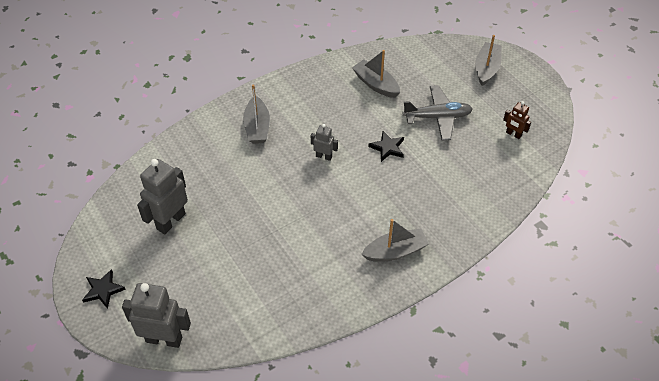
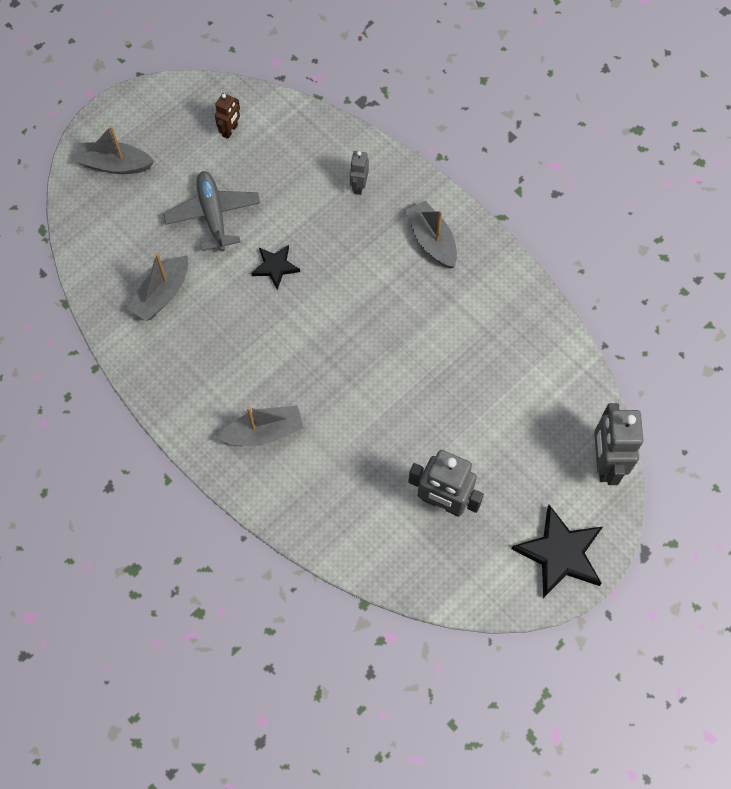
camera: 100 degrees left, 15 degrees up
(103, 290) = (560, 553): black star -> black star, size x1.76
(324, 156) = (302, 339): grey robot -> grey robot (359, 186)

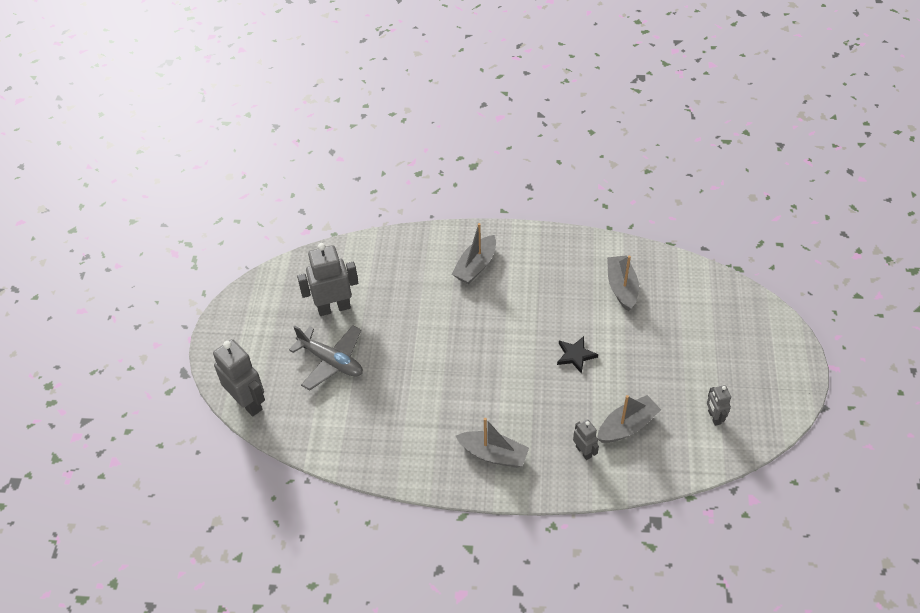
camera: 140 degrees right, 15 degrees down
(115, 164) = (751, 335): grey boat -> grey boat (627, 426)
(213, 215) = (652, 355): grey plane -> grey plane (331, 361)
(230, 130) = (714, 417): brown robot -> grey robot
(560, 553) = (238, 333): black star -> none

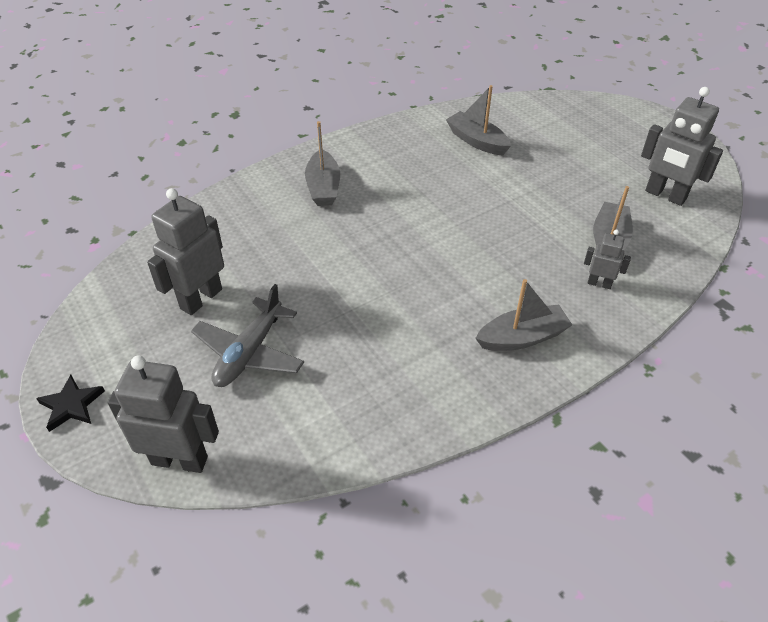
camera: 40 degrees left, 5 degrees down
(331, 361) = (249, 352): grey plane -> grey plane turned 120 degrees clockwise
(575, 355) = (499, 210): black star -> black star (71, 405)
(714, 417) = (665, 195): grey robot -> grey robot, size x1.89

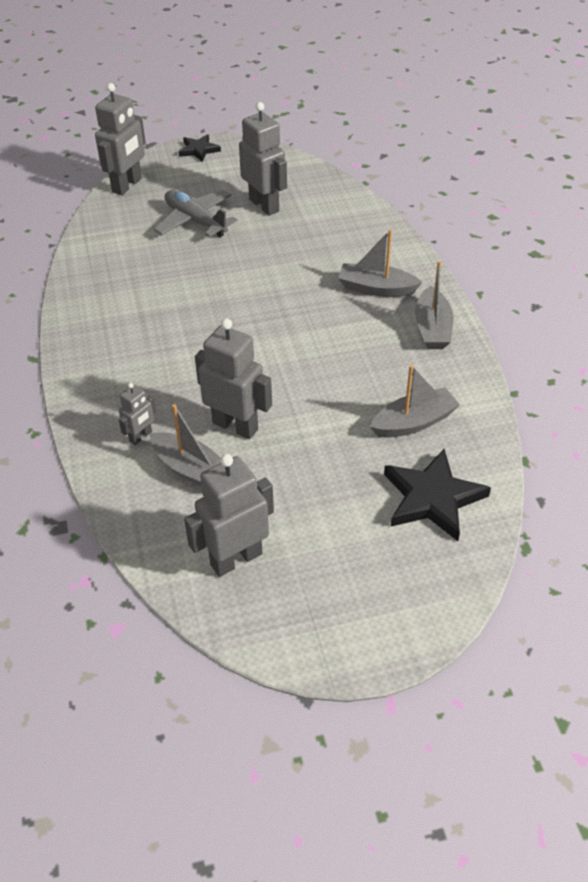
camera: 110 degrees right, 0 degrees up
(522, 337) = (115, 362): grey boat -> grey boat (432, 328)
(541, 123) = (432, 498): none -> black star
(545, 229) = (235, 426): none -> grey robot

